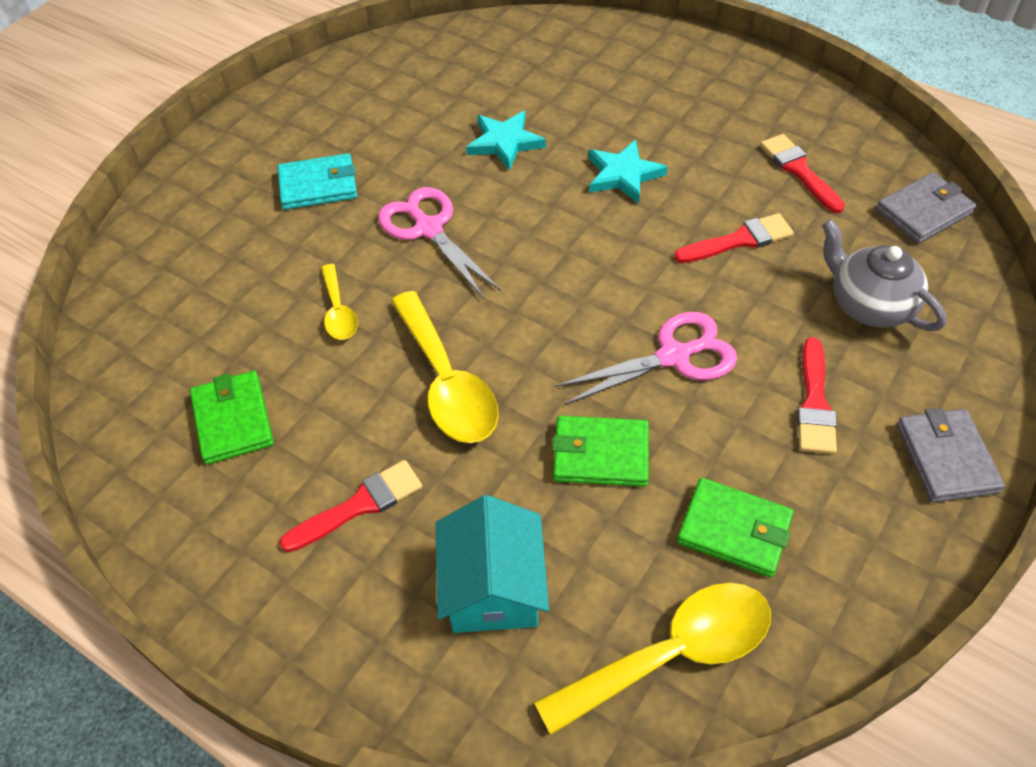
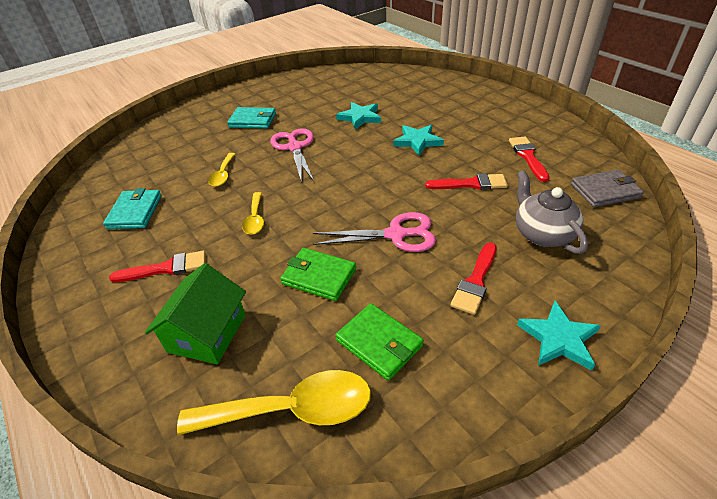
camera: 20 degrees right, 10 degrees down
(233, 420) = (135, 212): green wallet -> turquoise wallet
(446, 382) = (255, 219): yellow spoon -> yellow spoon, size x0.54
(493, 587) = (207, 333): turquoise house -> green house
(946, 458) = (558, 338): grey wallet -> turquoise star

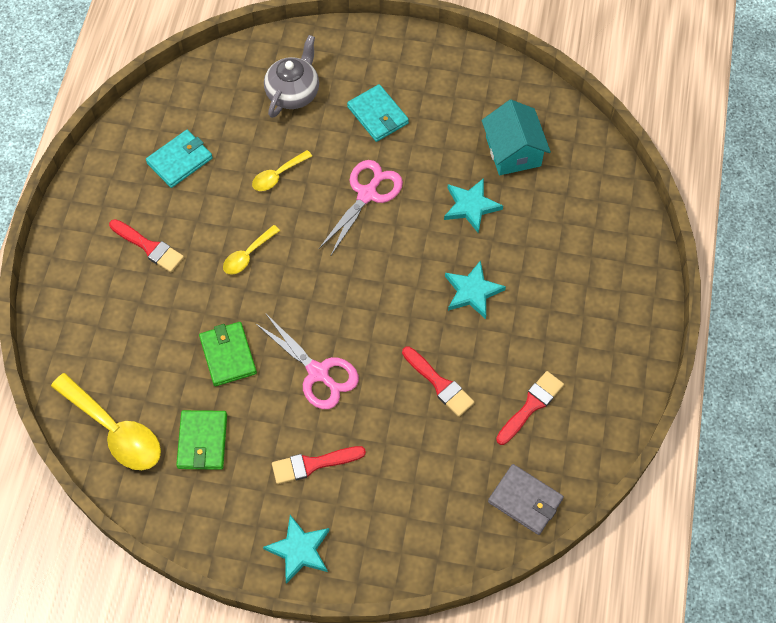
camera: 45 degrees right, 20 degrees up
(207, 333) = (123, 331): green house -> none
(348, 92) = (513, 151): none -> turquoise house
(542, 234) = (413, 480): grey teapot -> grey teapot (293, 93)

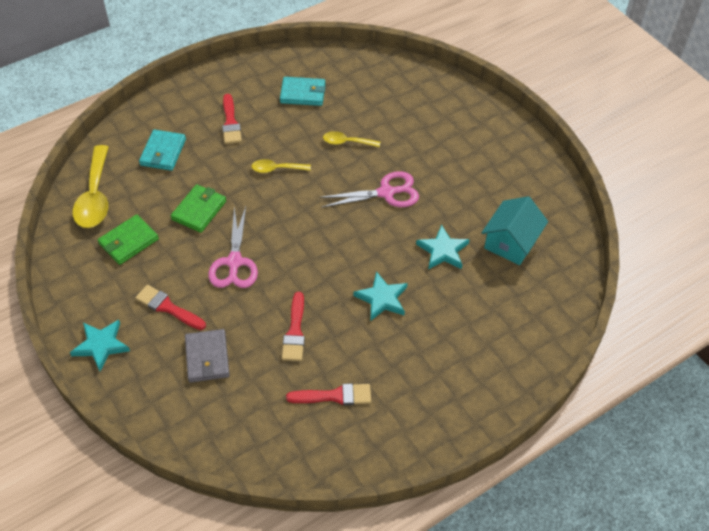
camera: 45 degrees right, 10 degrees down
(293, 93) = (411, 107): grey teapot -> none
(378, 115) = (448, 156): turquoise wallet -> turquoise wallet (163, 152)
(525, 500) = (259, 447): grey wallet -> grey wallet (207, 357)

